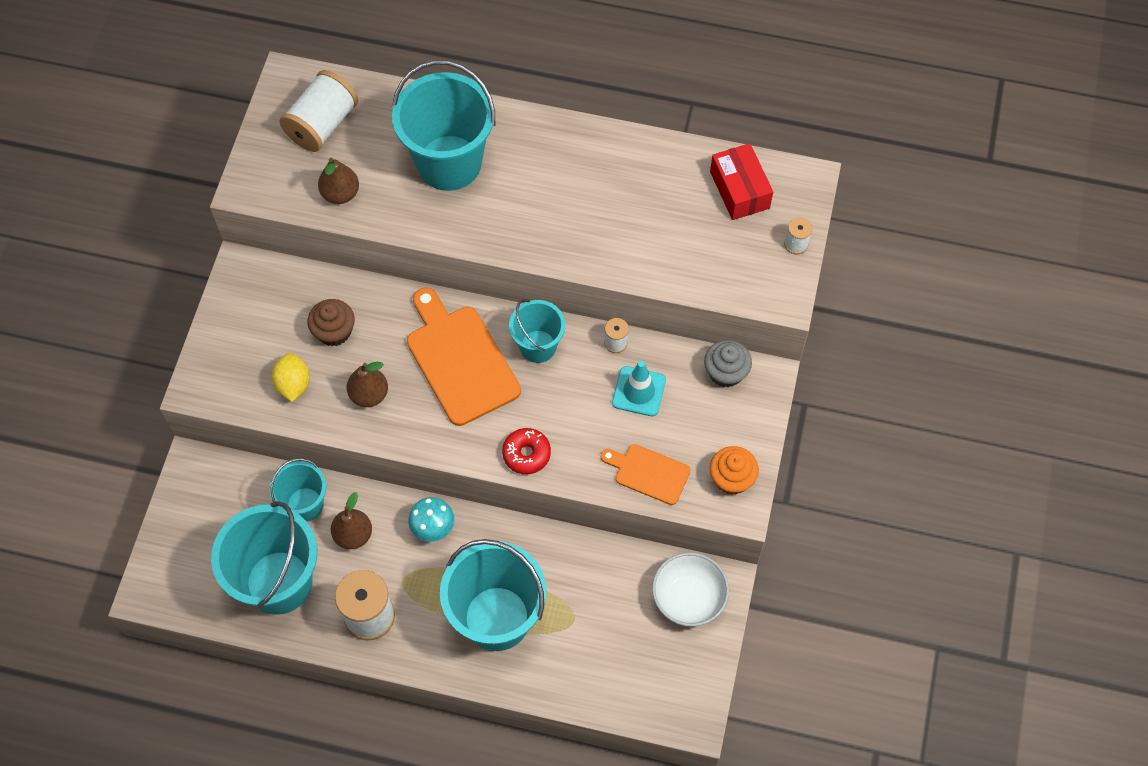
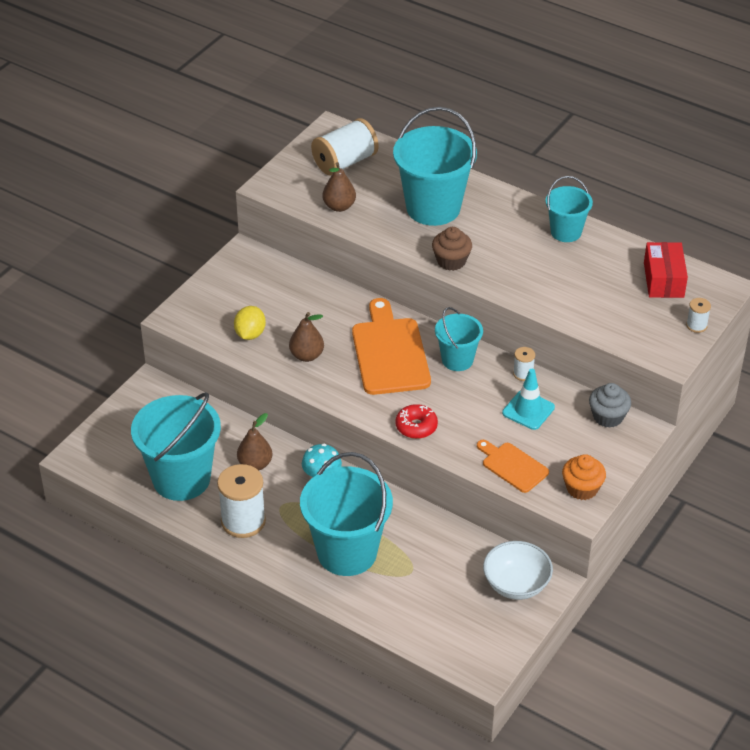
camera: 20 degrees right, 20 degrees down
(305, 504) = (226, 434): turquoise bucket -> turquoise bucket (566, 232)
(334, 331) = (298, 309): brown cupcake -> brown cupcake (451, 261)

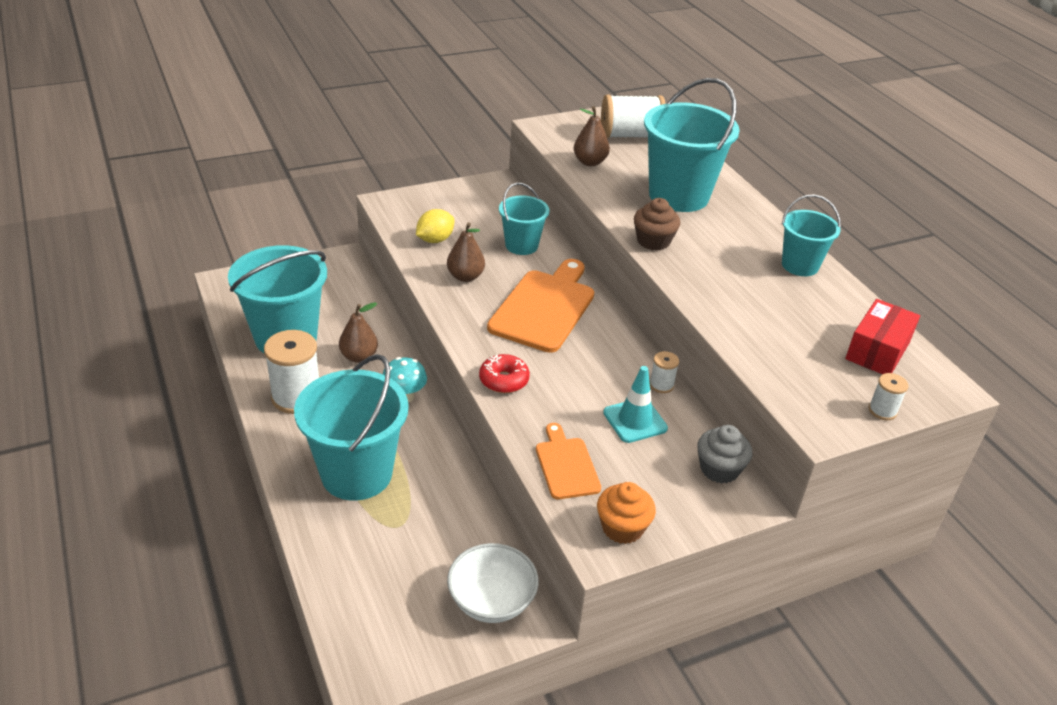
camera: 30 degrees right, 5 degrees down
(457, 360) = (605, 342): turquoise bucket -> turquoise bucket (521, 245)

